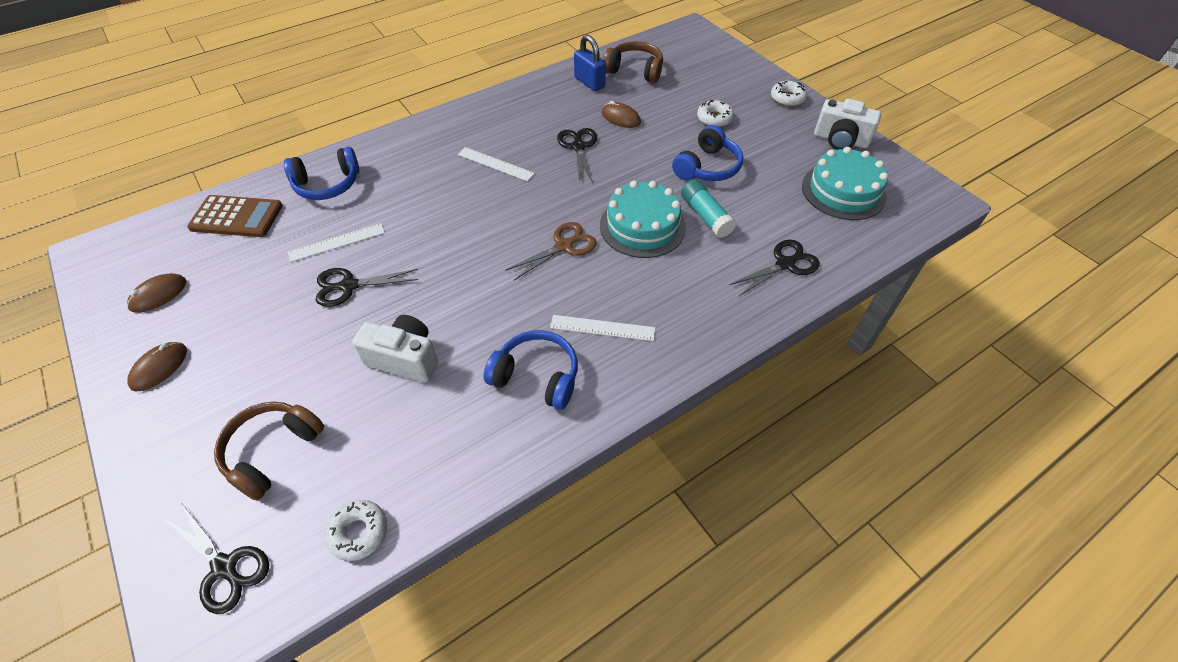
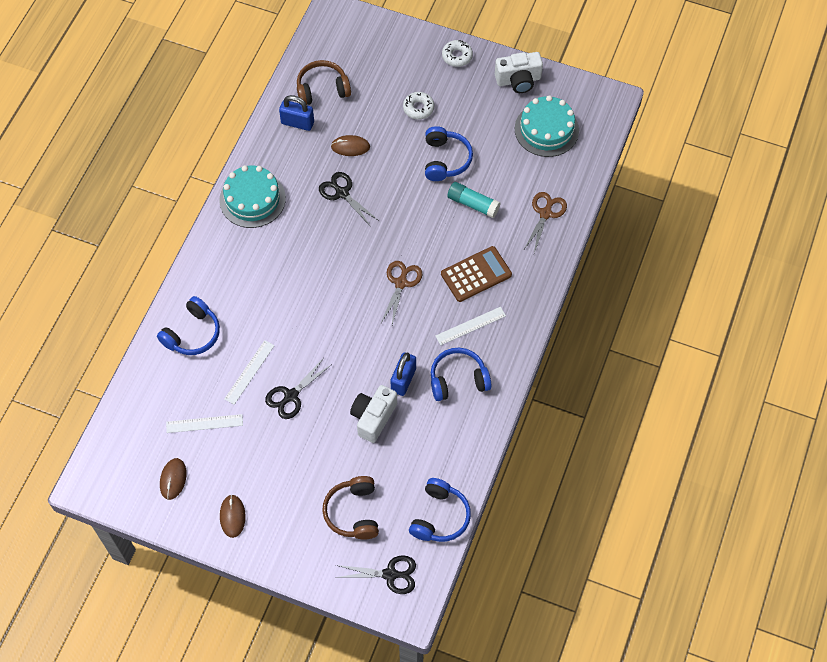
camera: 35 degrees left, 10 degrees up
(236, 217) = (157, 397): brown calculator -> brown calculator (476, 274)
(358, 532) = (440, 516): white donut -> blue headphones
(404, 359) = (373, 417): white camera -> white camera turned 45 degrees counterclockwise
(475, 339) = (403, 380): none -> blue padlock
(495, 164) = (296, 244): white ruler -> white ruler (204, 424)
(642, 226) = (438, 237): turquoise cake -> turquoise cake (252, 199)
(785, 264) = (545, 213): black scissors -> brown scissors

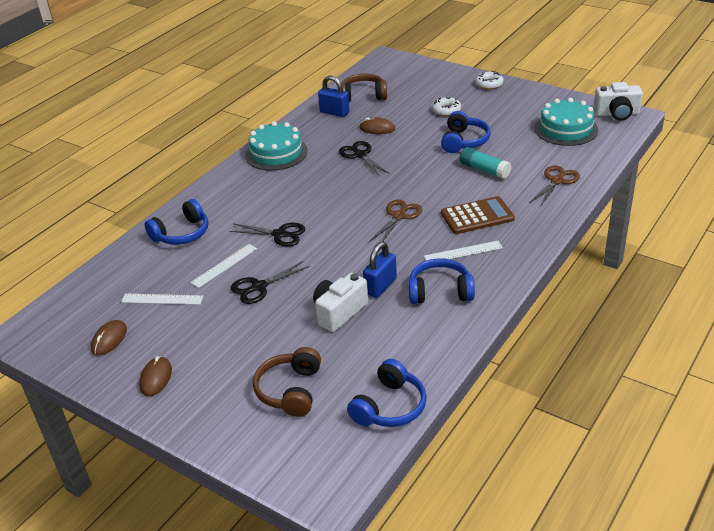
camera: 15 degrees right, 25 degrees down
(390, 574) = (314, 455): black scissors -> black scissors (279, 234)
(518, 80) = (543, 100): white camera -> white camera (617, 114)

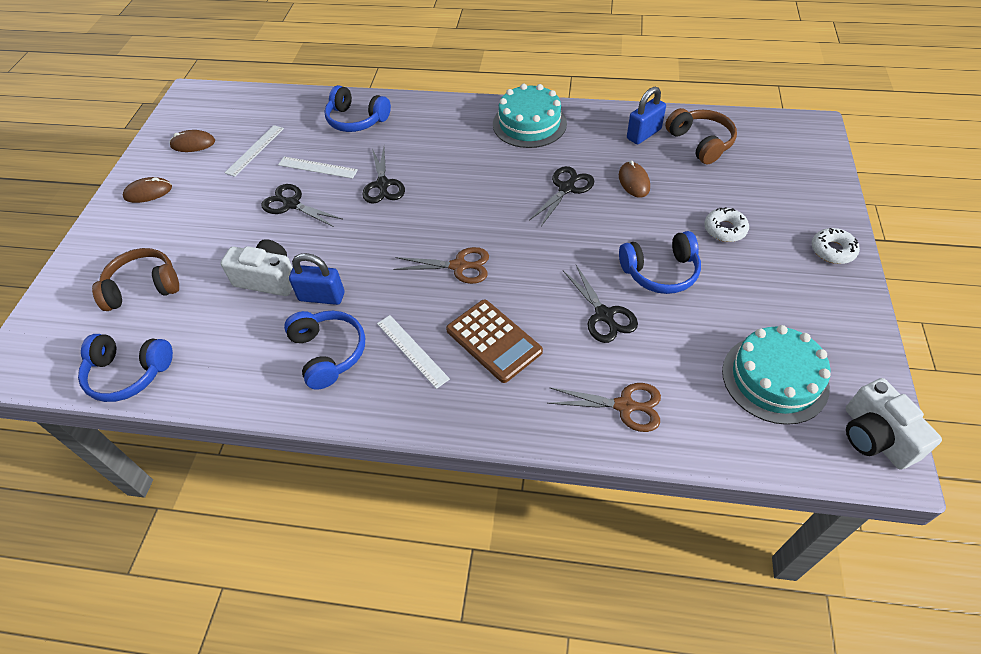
camera: 65 degrees right, 15 degrees up
(162, 299) = (255, 150): white ruler -> white ruler turned 45 degrees clockwise
(334, 112) = (643, 134): blue padlock -> blue padlock turned 45 degrees clockwise
(484, 170) = (604, 315): turquoise glue stick -> black scissors

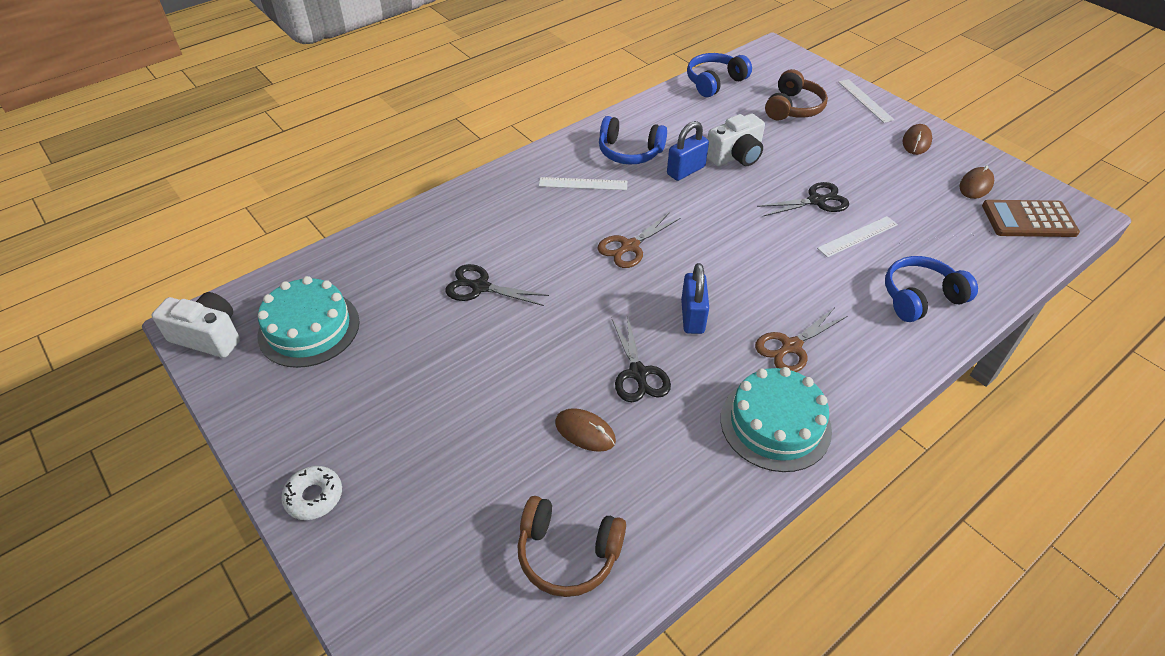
camera: 130 degrees right, 5 degrees down
(255, 150) = (927, 213): white ruler -> white ruler (865, 100)
(383, 184) = (786, 261): black scissors -> none
(493, 341) = (539, 221): brown calculator -> brown calculator (1028, 219)
(624, 406) = (409, 243): brown scissors -> brown scissors (791, 346)
(643, 134) = (644, 512): blue padlock -> blue padlock (692, 317)
(660, 272) = (468, 352): blue headphones -> none
(725, 229) = (443, 441): white donut -> none

